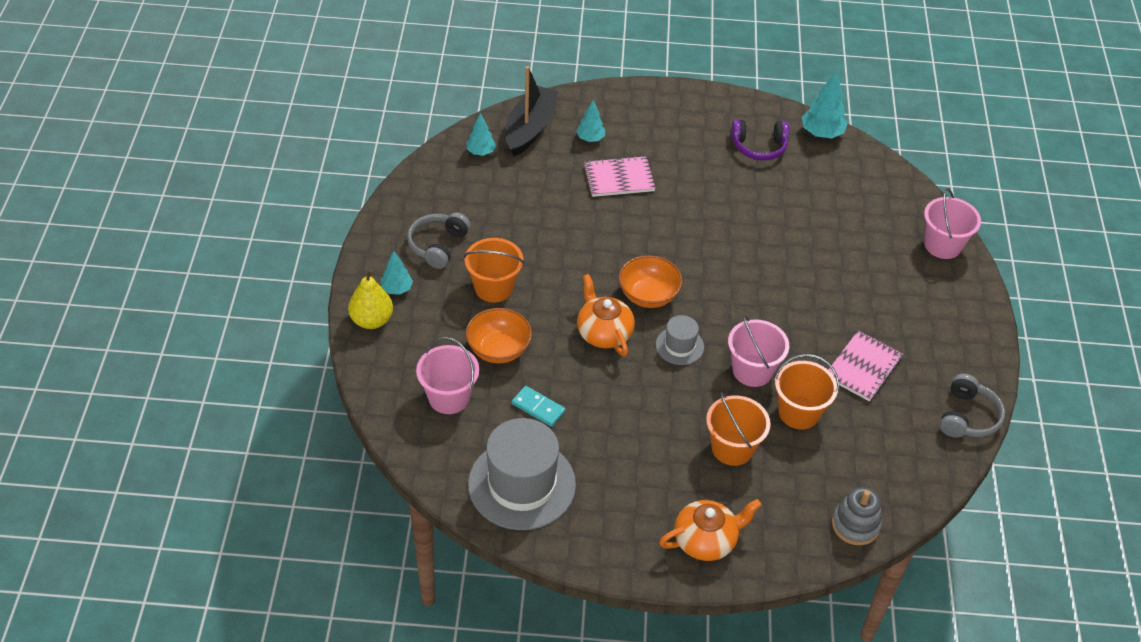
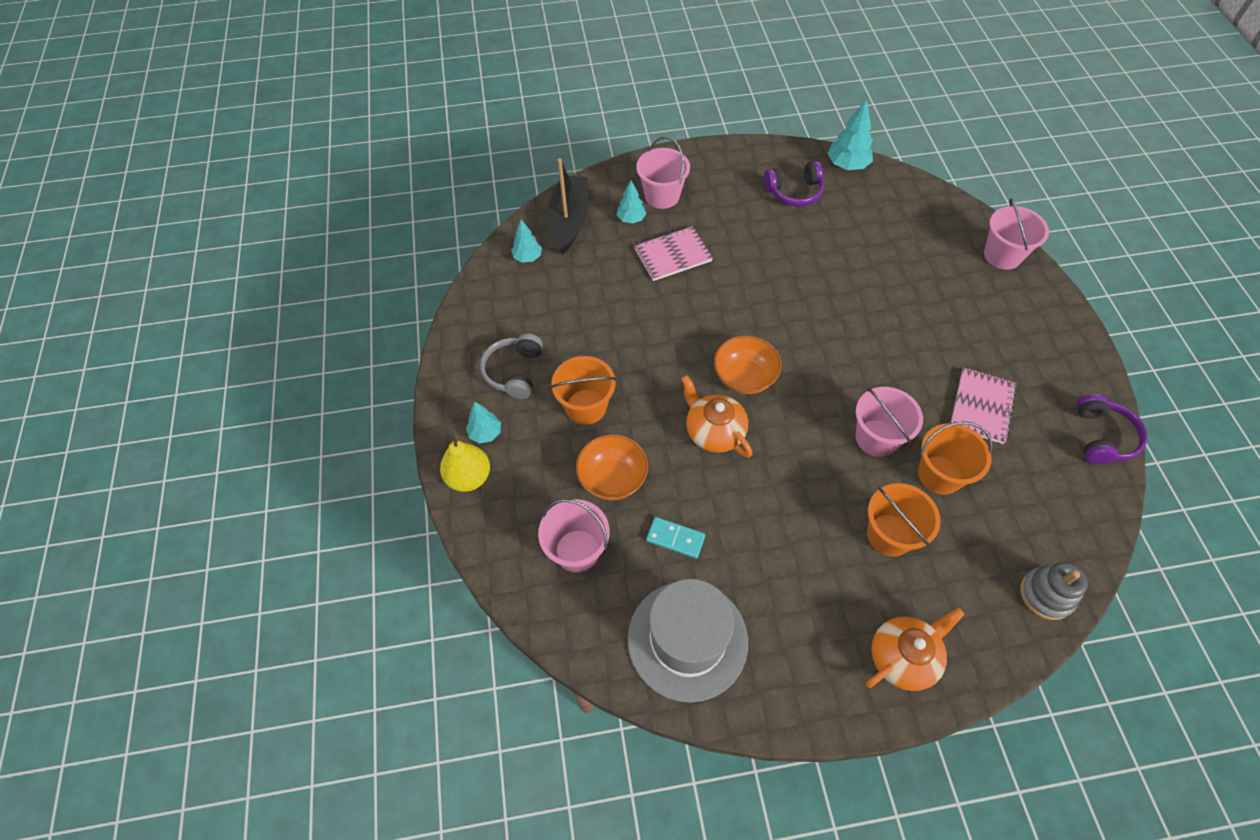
camera: 10 degrees left, 10 degrees up
(627, 124) = (662, 196): none -> pink bucket
(679, 346) = (795, 427): grey hat -> none
(967, 417) = (1102, 437): grey headphones -> purple headphones

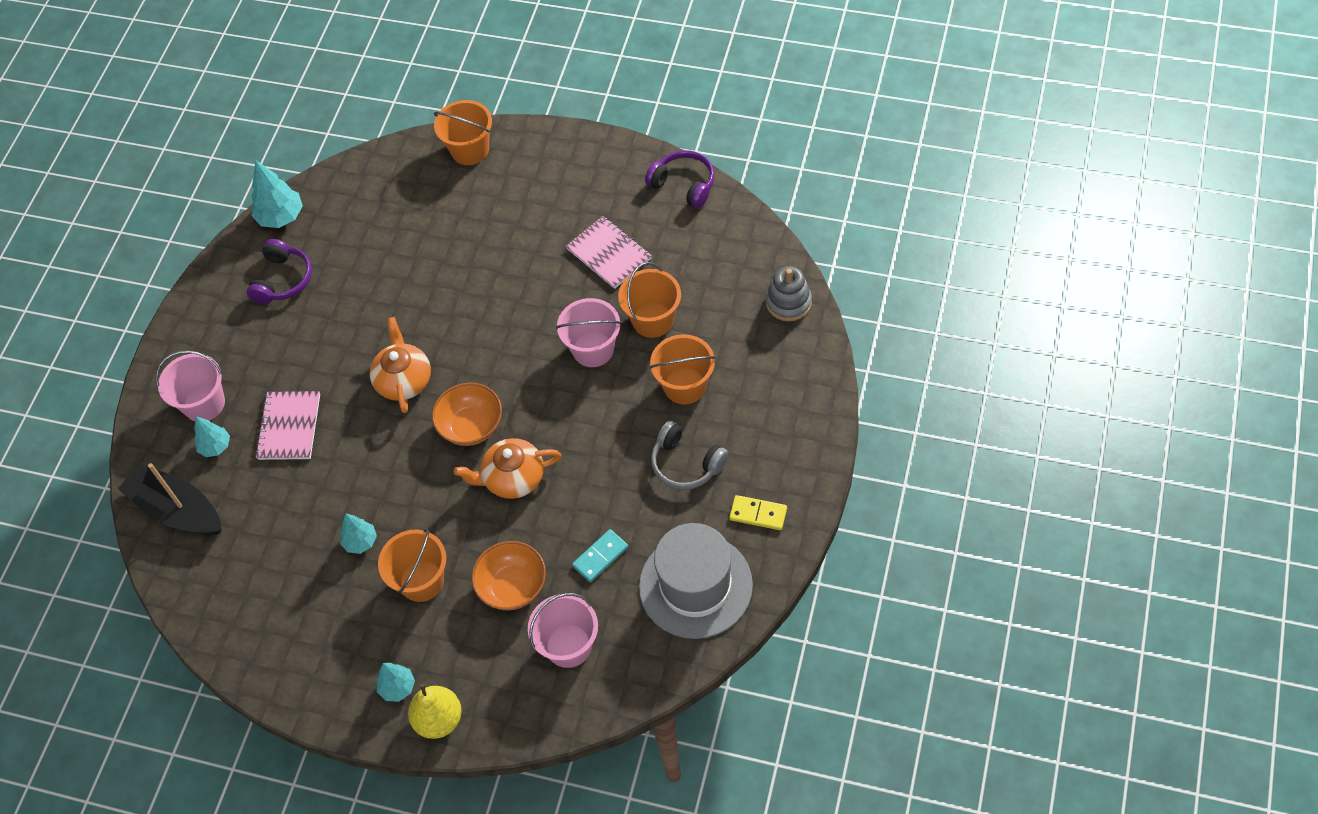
camera: 60 degrees left, 0 degrees up
(514, 371) = (340, 635): grey headphones -> grey headphones (686, 463)
(528, 257) = (200, 570): turquoise tree -> turquoise tree (360, 541)
(793, 668) = (758, 514): none -> yellow domino
(903, 657) = (787, 429): orange teapot -> orange teapot (403, 380)
(1002, 255) = (470, 150): pink bucket -> orange bucket

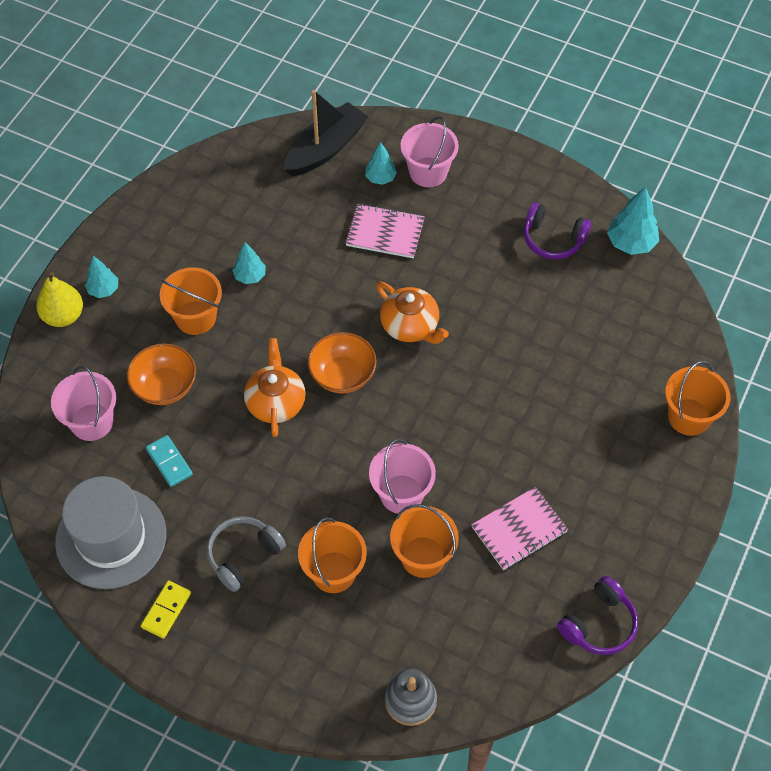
camera: 95 degrees right, 0 degrees up
(403, 380) = (411, 326): orange teapot -> orange teapot turned 45 degrees clockwise

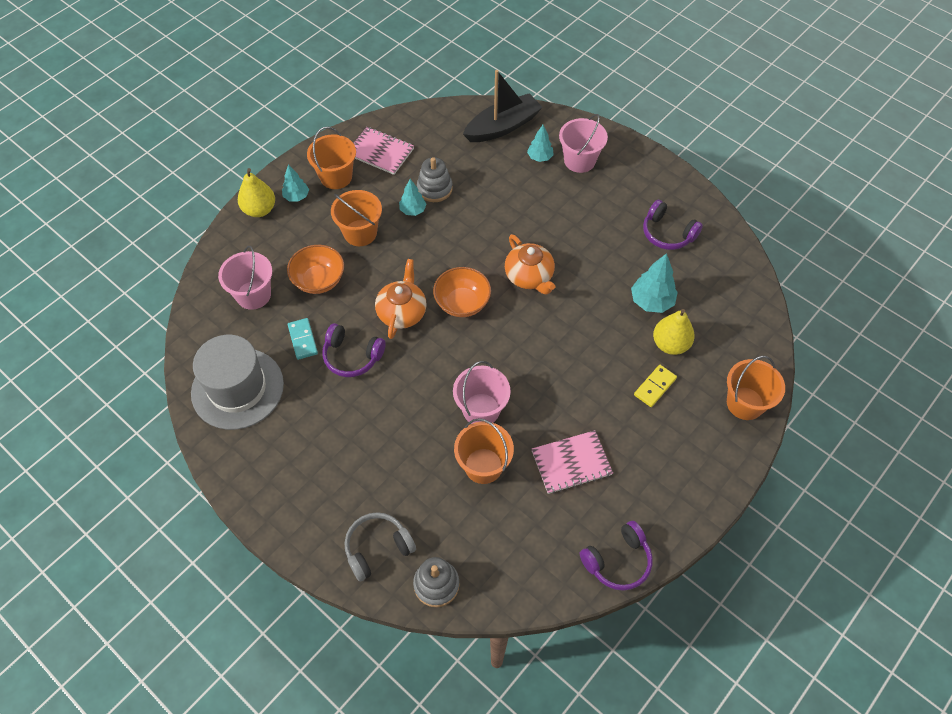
camera: 15 degrees right, 0 degrees up
(166, 610) = (261, 457): yellow domino -> yellow domino (655, 387)
(234, 468) = (352, 356): none -> purple headphones
(243, 555) = (337, 428): grey headphones -> grey headphones (378, 548)
(267, 243) = (434, 189): none -> grey stacking toy
(333, 572) = (405, 460): orange bucket -> orange bucket (336, 177)
(385, 233) = (530, 200): pink notebook -> pink notebook (380, 152)
(590, 369) = (670, 344): none -> yellow pear
(631, 243) = (732, 250): turquoise tree -> turquoise tree (651, 301)

